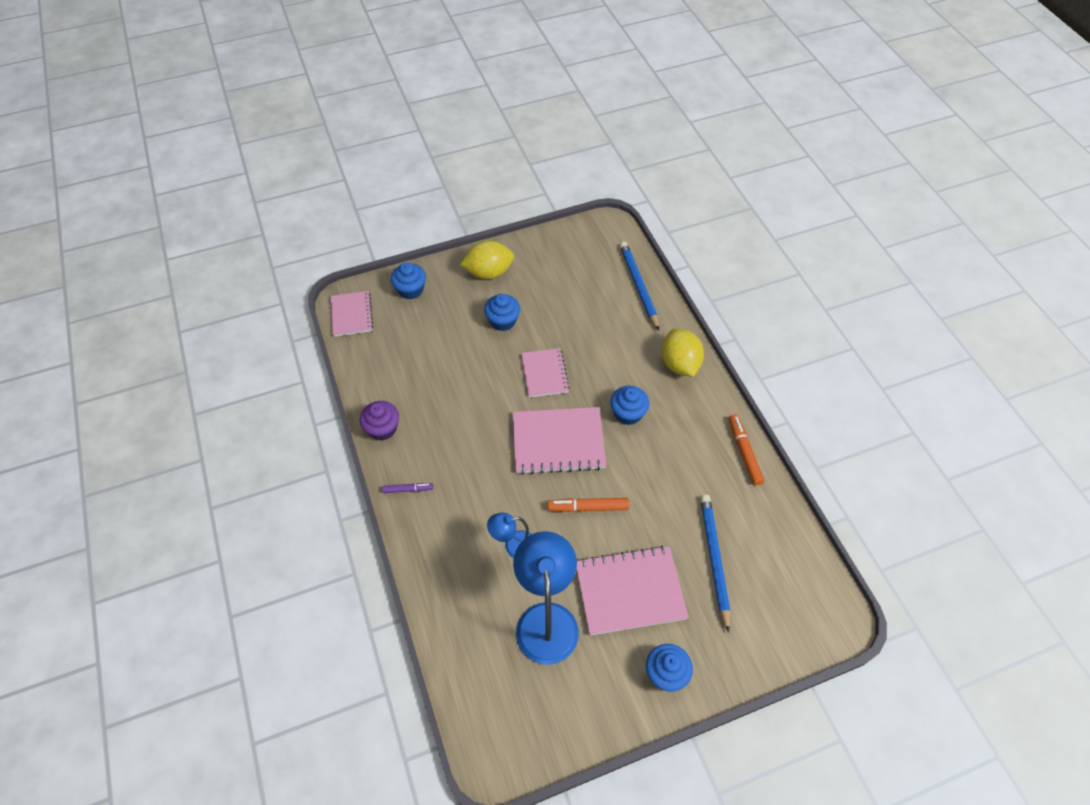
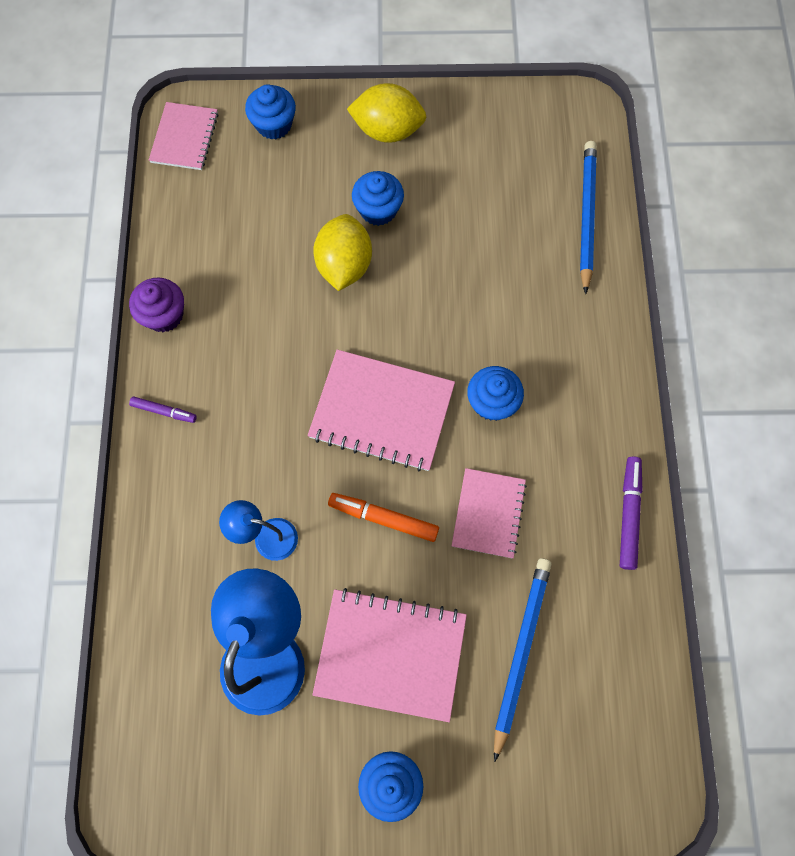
camera: 20 degrees right, 15 degrees up
(544, 373) = (403, 306): pink notebook -> pink notebook (488, 513)
(679, 364) = (594, 353): yellow lemon -> yellow lemon (344, 265)
(744, 452) = (628, 514): orange marker -> purple marker

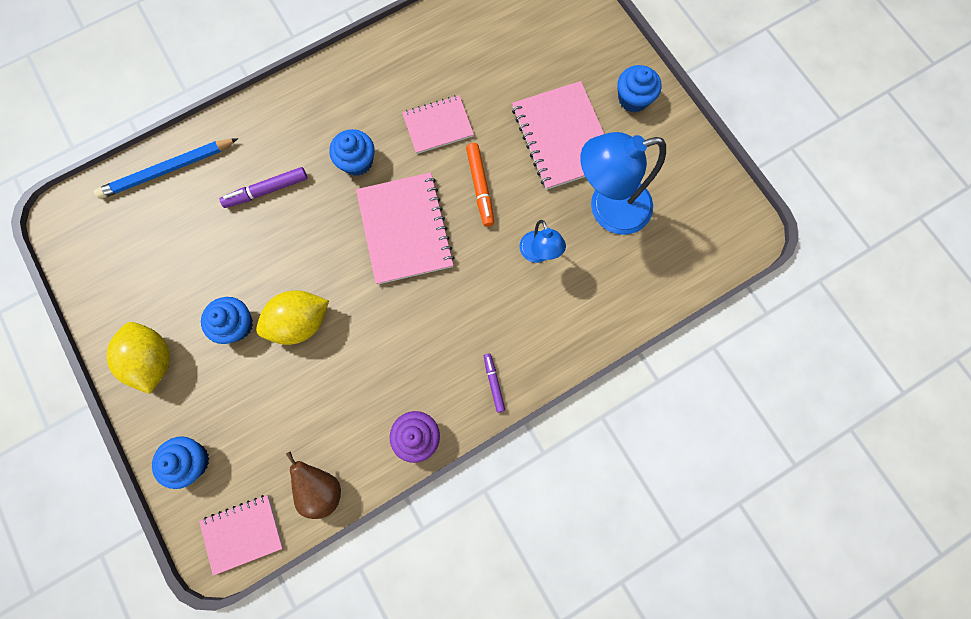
camera: 120 degrees left, 5 degrees up
(177, 213) = (321, 488): none -> brown pear
(520, 652) = (514, 66): blue pencil -> none
(628, 514) = (389, 46): purple marker -> purple marker (266, 190)

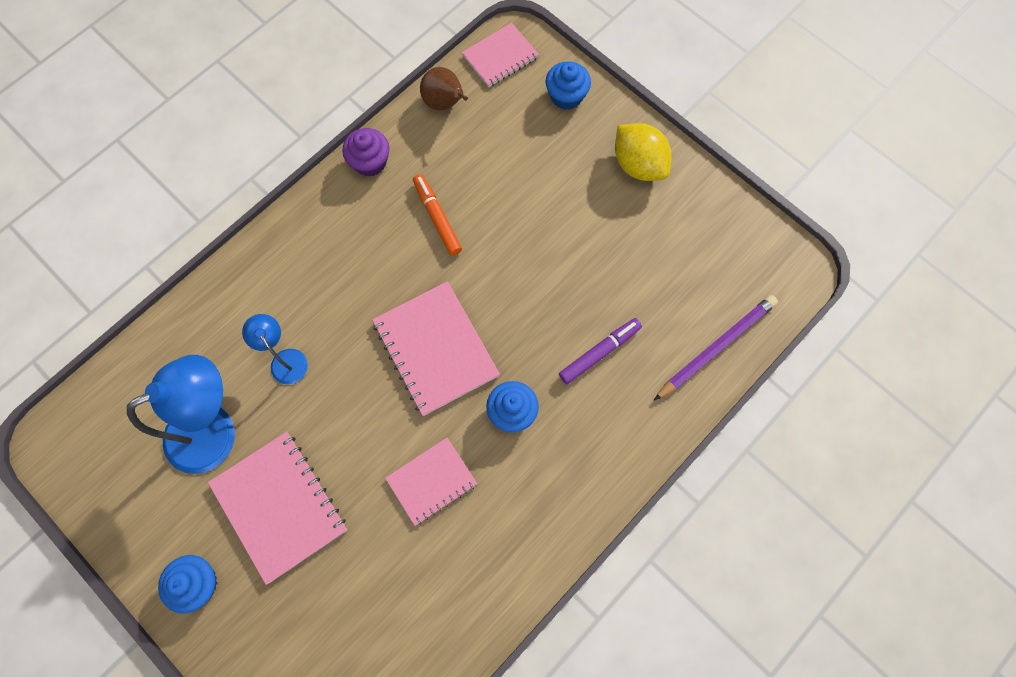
camera: 165 degrees right, 5 degrees down
(167, 170) = (716, 347): blue pencil -> purple pencil
(236, 324) = (574, 213): blue cupcake -> none
(300, 322) = (513, 231): yellow lemon -> none
(480, 187) = (364, 418): orange marker -> orange marker (437, 217)
(494, 383) = (308, 223): purple marker -> none

